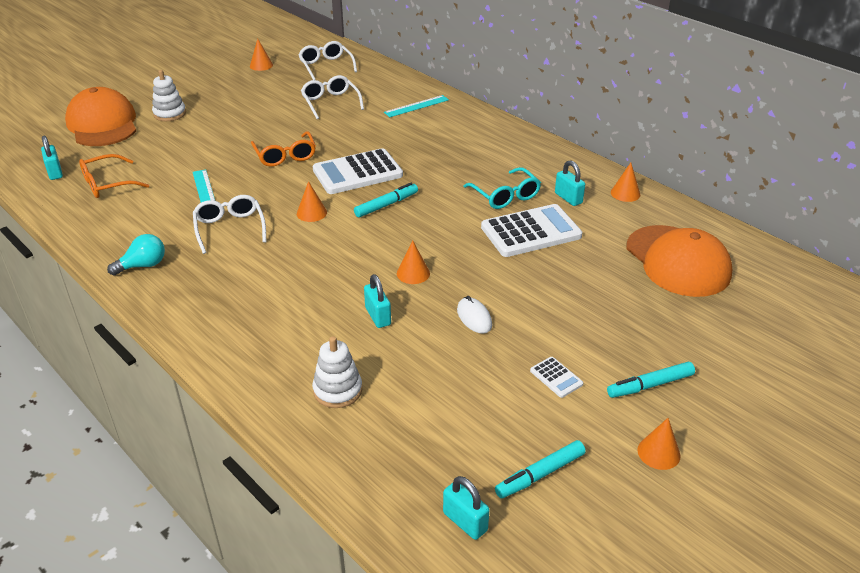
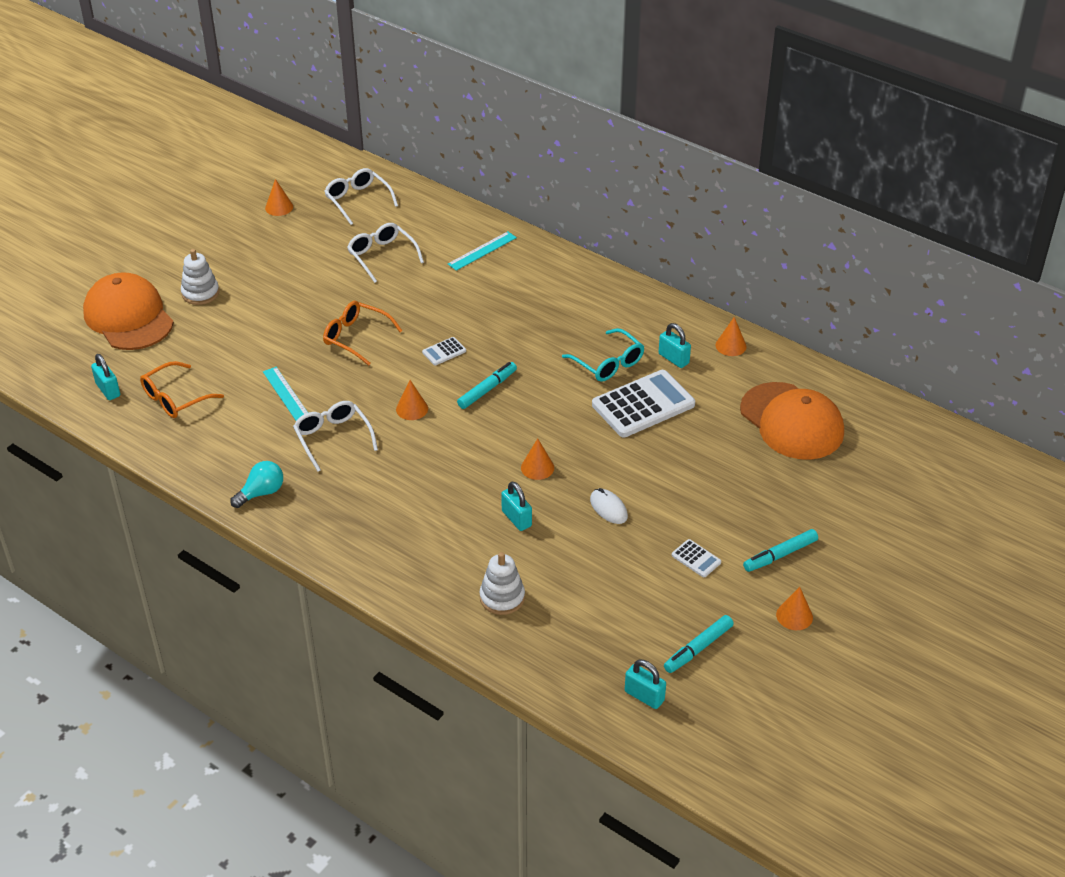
camera: 10 degrees left, 5 degrees up
(285, 155) = (357, 338): orange glasses -> orange glasses turned 150 degrees clockwise
(357, 173) = (444, 352): white calculator -> white calculator, size x0.44

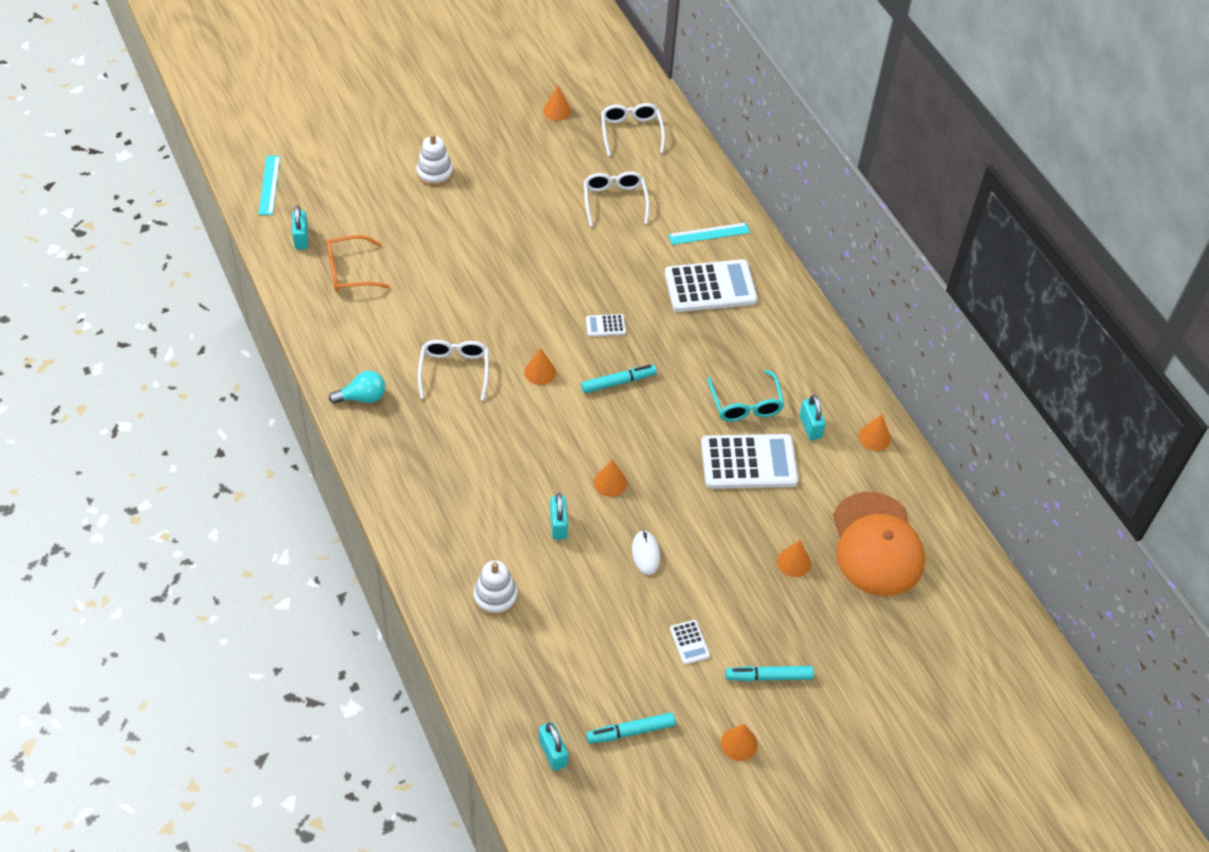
camera: 25 degrees right, 10 degrees up
(128, 317) = (361, 172): orange cap -> none
(286, 395) = (443, 309): turquoise ruler -> turquoise ruler (269, 185)
(357, 338) = (538, 277): orange glasses -> none
(513, 289) = (710, 287): none -> white calculator
(735, 462) = (794, 562): none -> orange cone

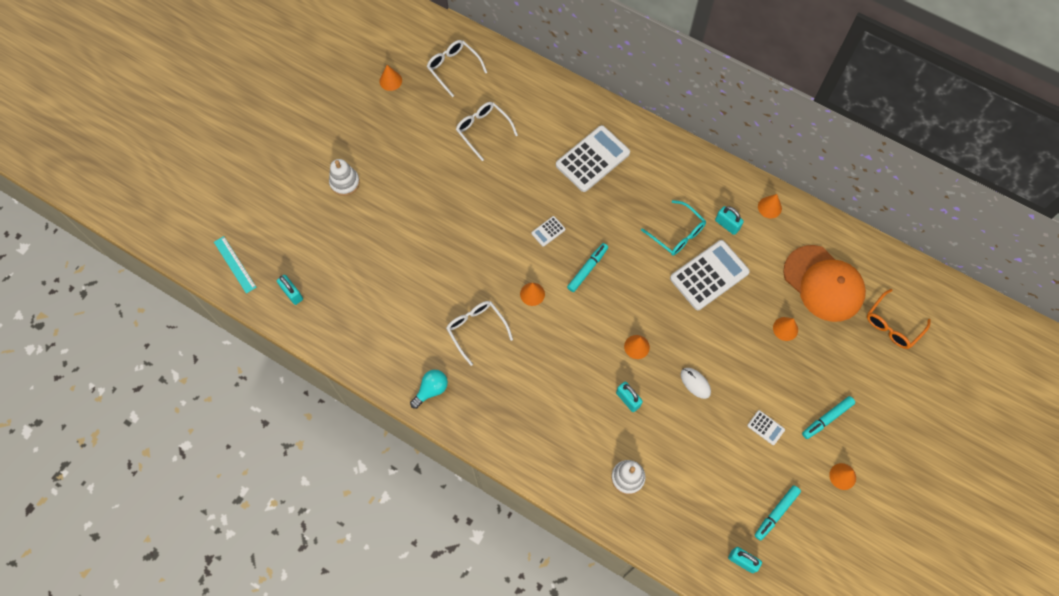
camera: 30 degrees left, 15 degrees up
(350, 271) = (347, 297): orange glasses -> orange glasses (893, 324)
(709, 234) = (562, 118): turquoise ruler -> none

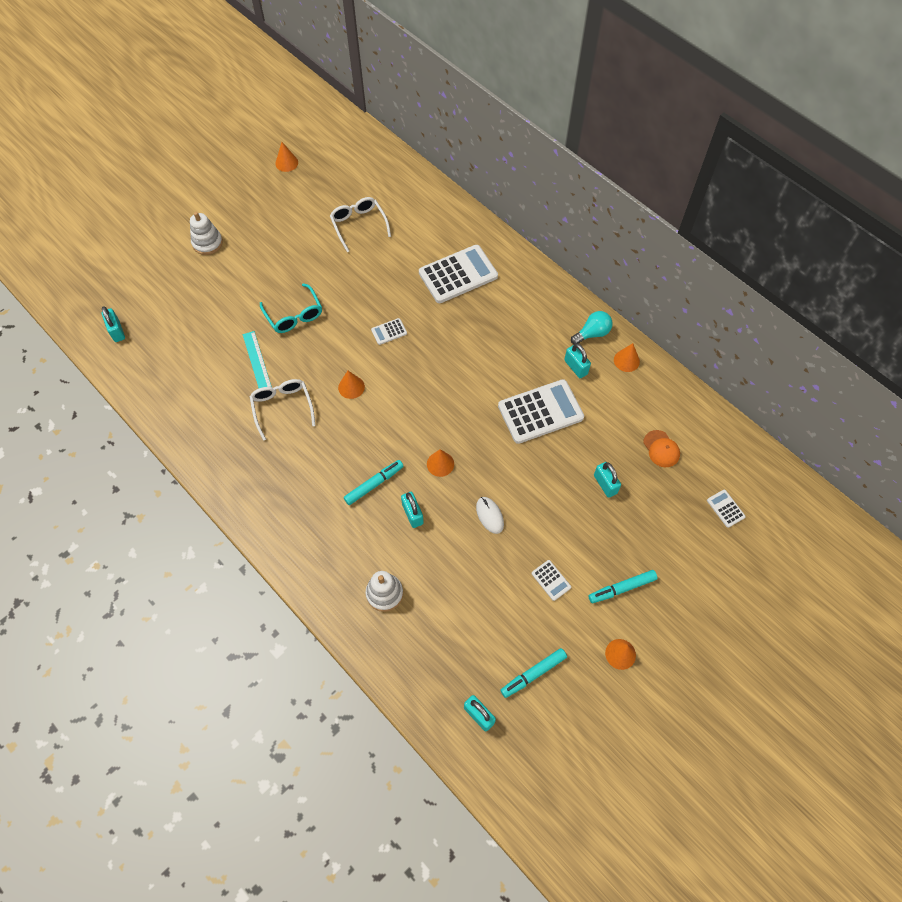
camera: 15 degrees right, 5 degrees down
(234, 264) = (74, 292): turquoise ruler -> turquoise ruler (257, 361)
(431, 390) = (215, 454): turquoise light bulb -> turquoise light bulb (592, 333)
(454, 68) = (351, 164): white glasses -> none
(587, 269) = (415, 376): turquoise marker -> turquoise marker (374, 484)
(677, 233) = (520, 363): turquoise glasses -> turquoise glasses (294, 315)
(785, 328) = (605, 484): orange cone -> turquoise padlock
(823, 283) = (661, 449): orange cap -> orange cap, size x0.44
(893, 324) = (725, 508): orange glasses -> white calculator

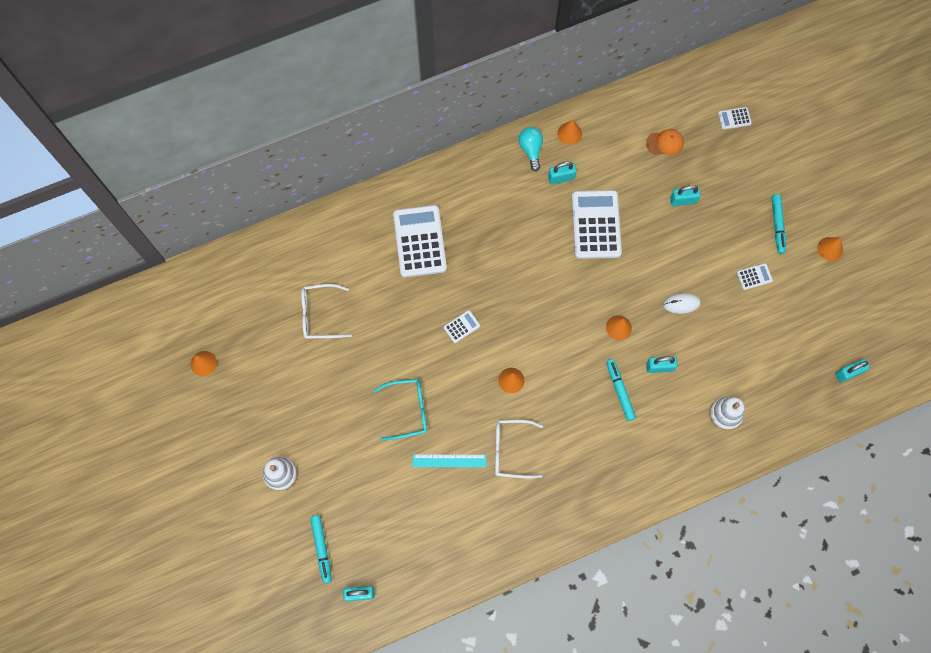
camera: 70 degrees left, 10 degrees up
(389, 332) = (461, 326): white calculator -> white calculator turned 120 degrees counterclockwise
(533, 674) = (827, 319): turquoise marker -> turquoise marker (322, 549)

